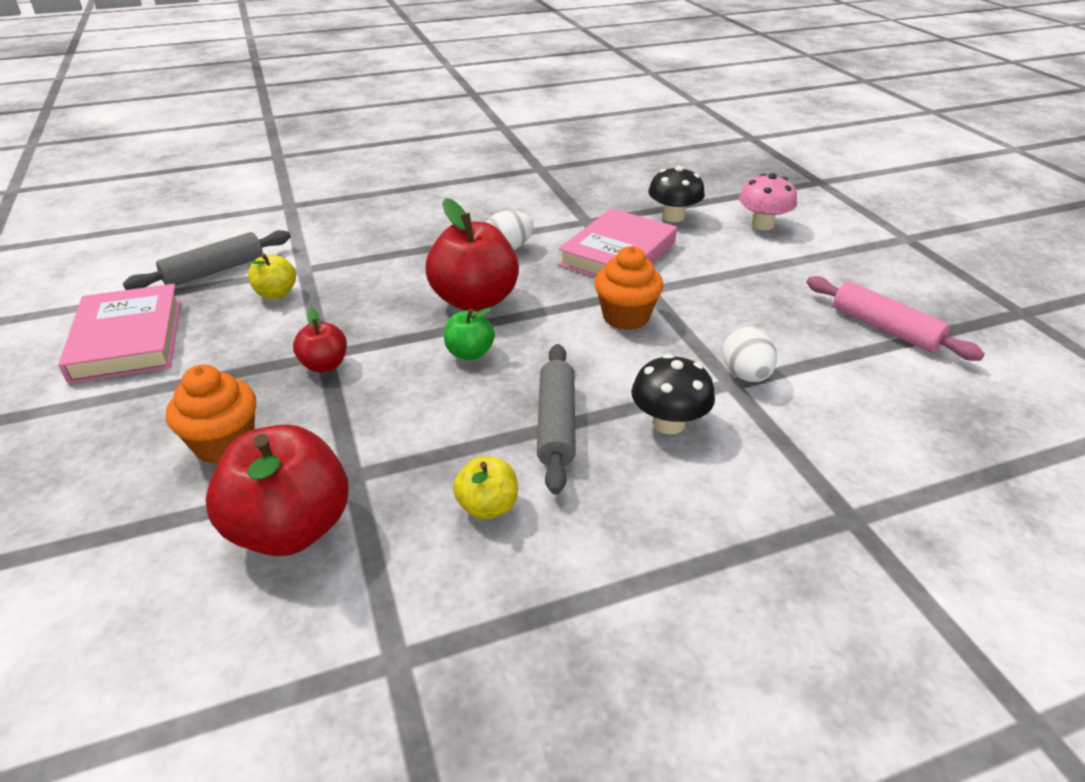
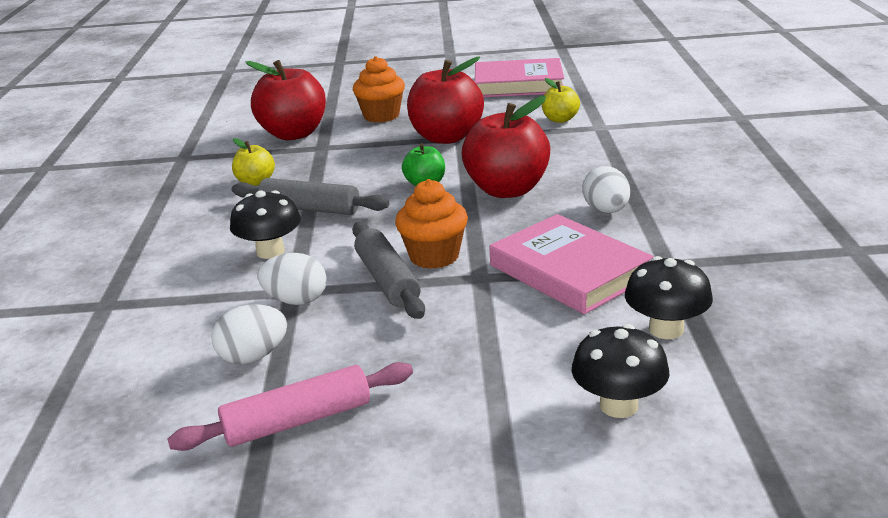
camera: 110 degrees right, 10 degrees down
(215, 271) = (608, 99): grey rolling pin -> grey rolling pin (387, 280)
(324, 365) = (446, 137): red apple -> red apple, size x1.96
(762, 225) = (618, 405): pink mushroom -> black mushroom
(839, 373) = (253, 356): none -> white egg

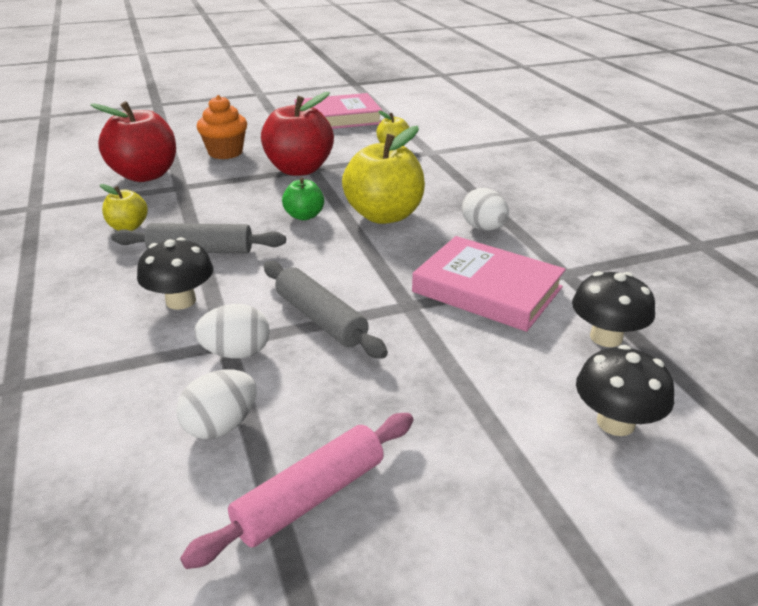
camera: 20 degrees left, 5 degrees up
(434, 256) = (353, 288): orange cupcake -> none
(507, 190) = (384, 215): red apple -> yellow apple

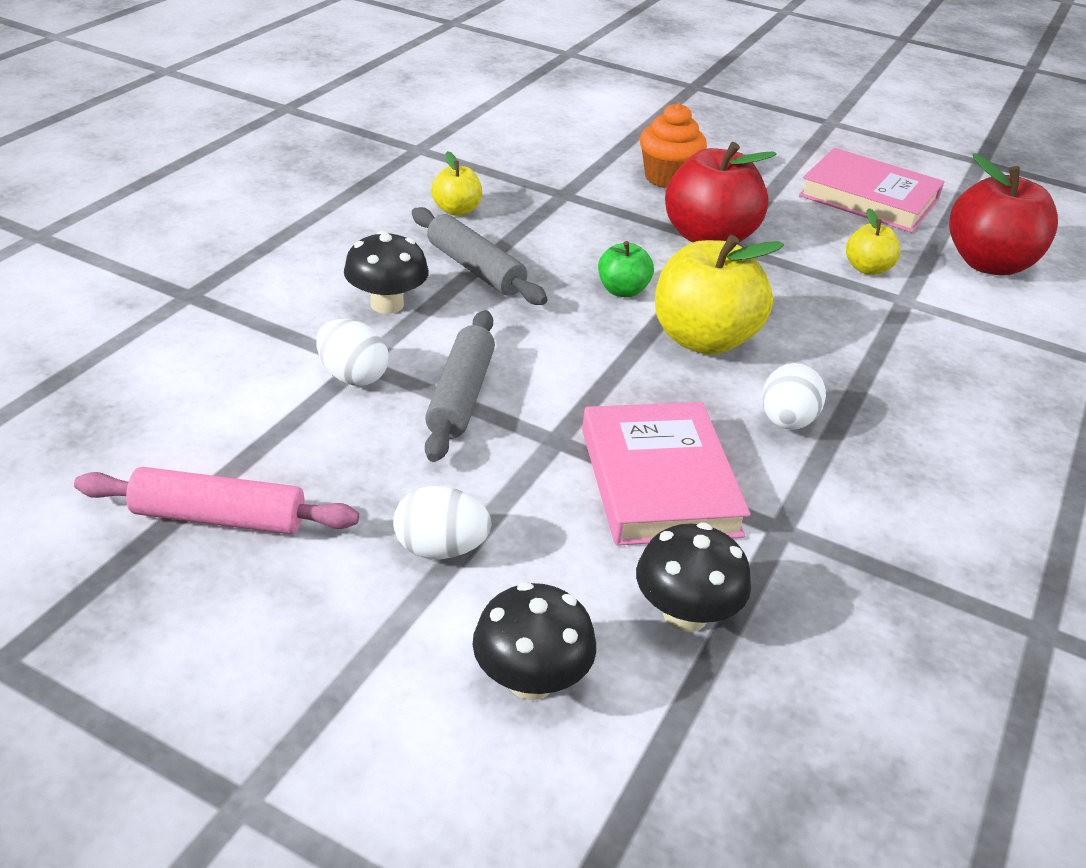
camera: 45 degrees right, 5 degrees up
(145, 175) = (553, 164): red apple -> red apple (988, 264)
(221, 426) = (253, 422): white egg -> white egg (440, 549)

